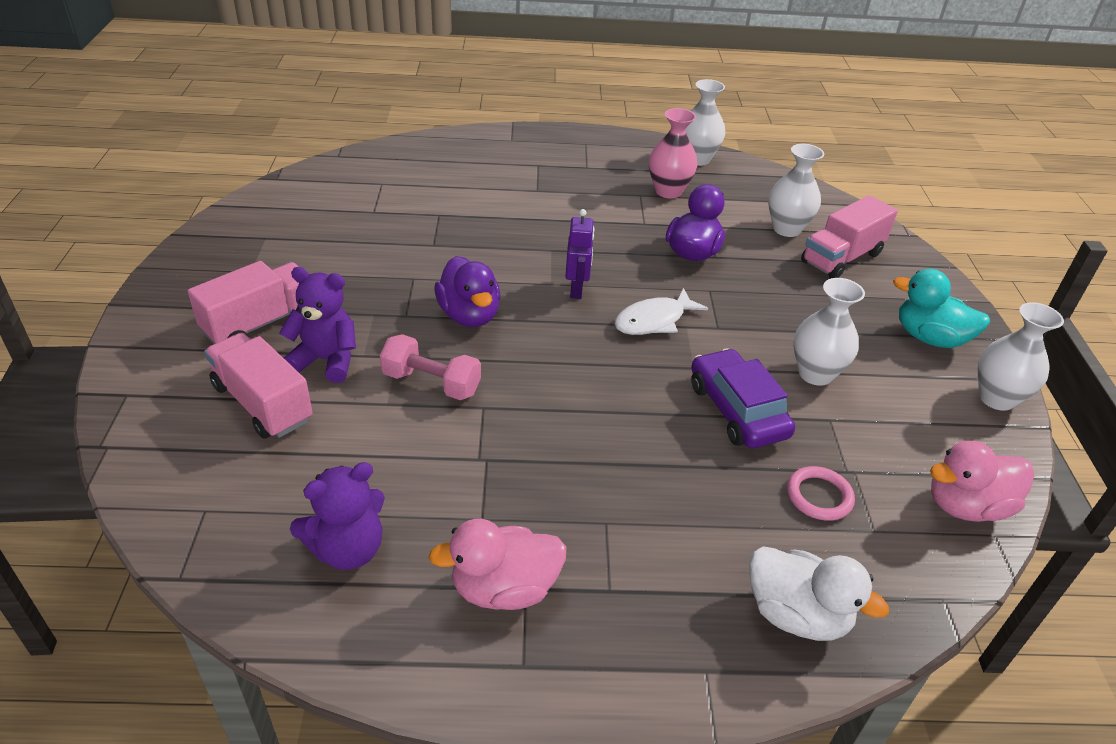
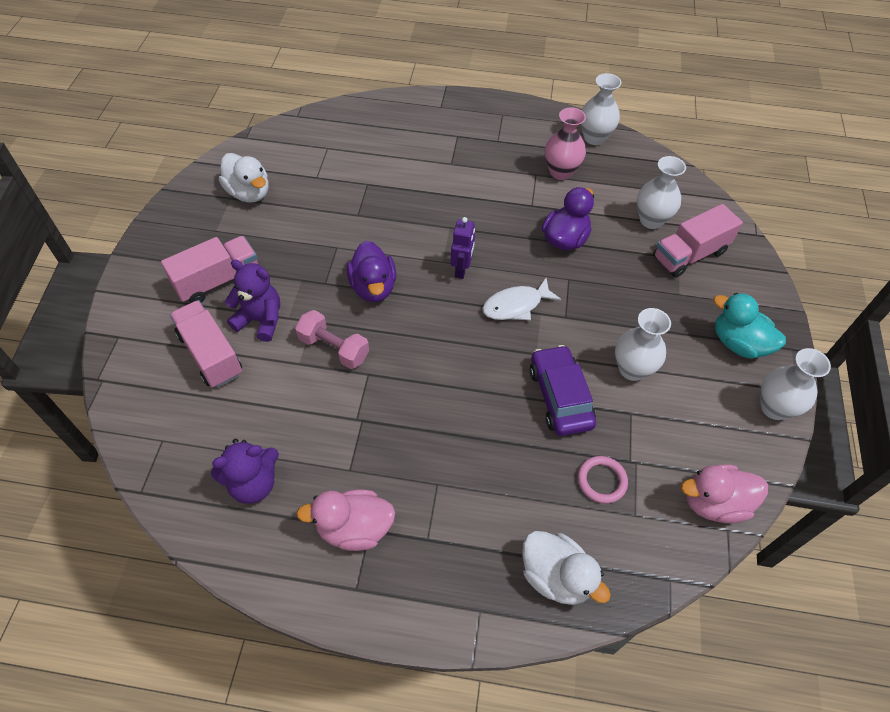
camera: 10 degrees right, 15 degrees up
(289, 231) = (249, 193): none -> white duck

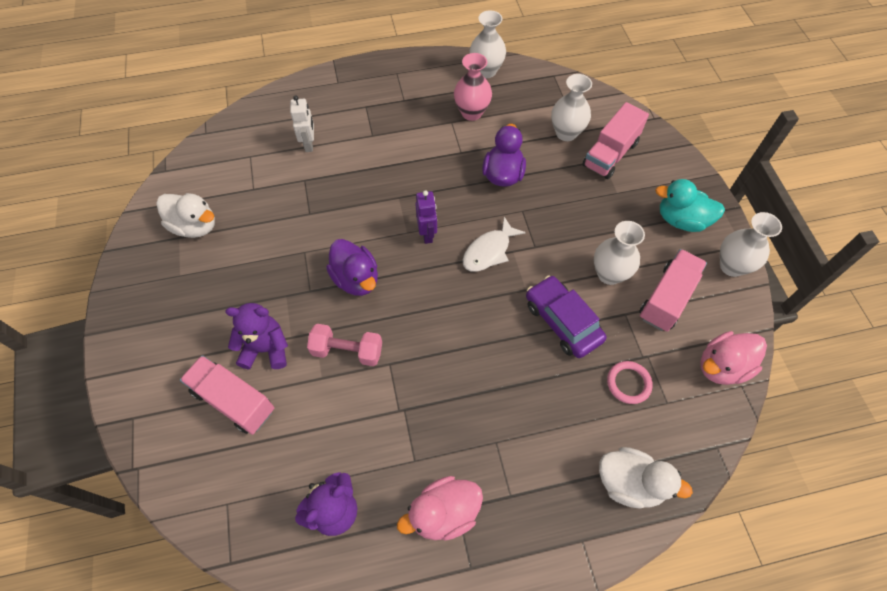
camera: 20 degrees left, 5 degrees up
(218, 281) = (206, 325): pink truck -> pink truck (667, 298)
(387, 154) = (309, 144): none -> white robot

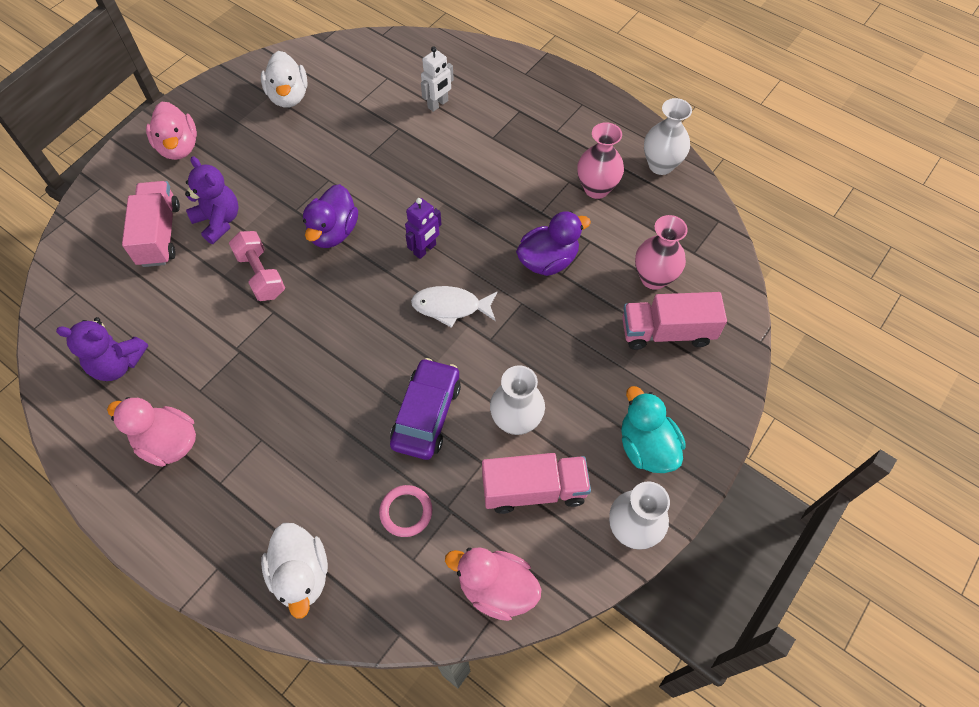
camera: 50 degrees right, 0 degrees up
(158, 332) = (179, 147): none -> pink duck
(566, 133) = (654, 278): white vase -> pink vase

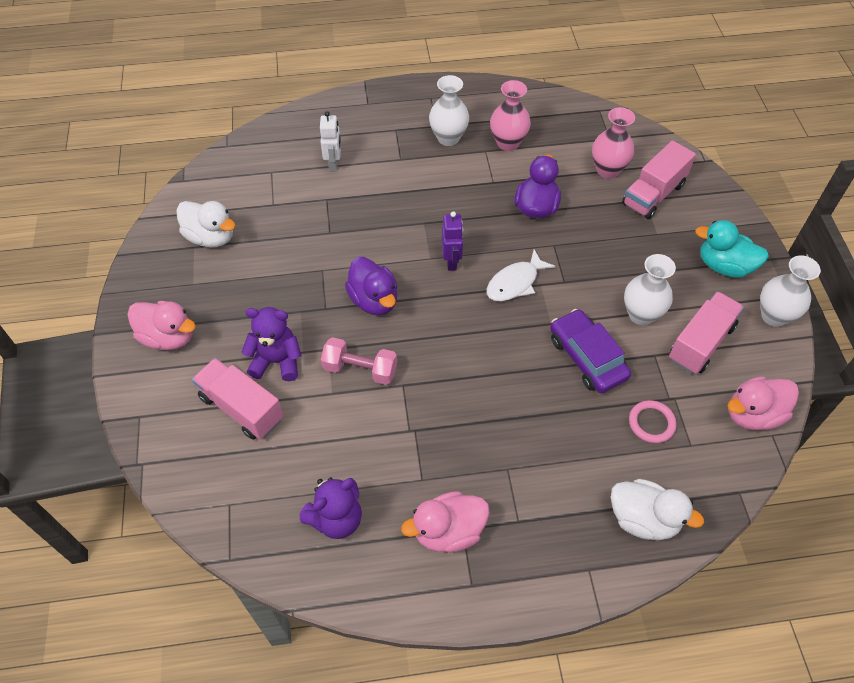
camera: 45 degrees left, 5 degrees down
(660, 165) = (526, 101): white vase -> white vase (448, 138)

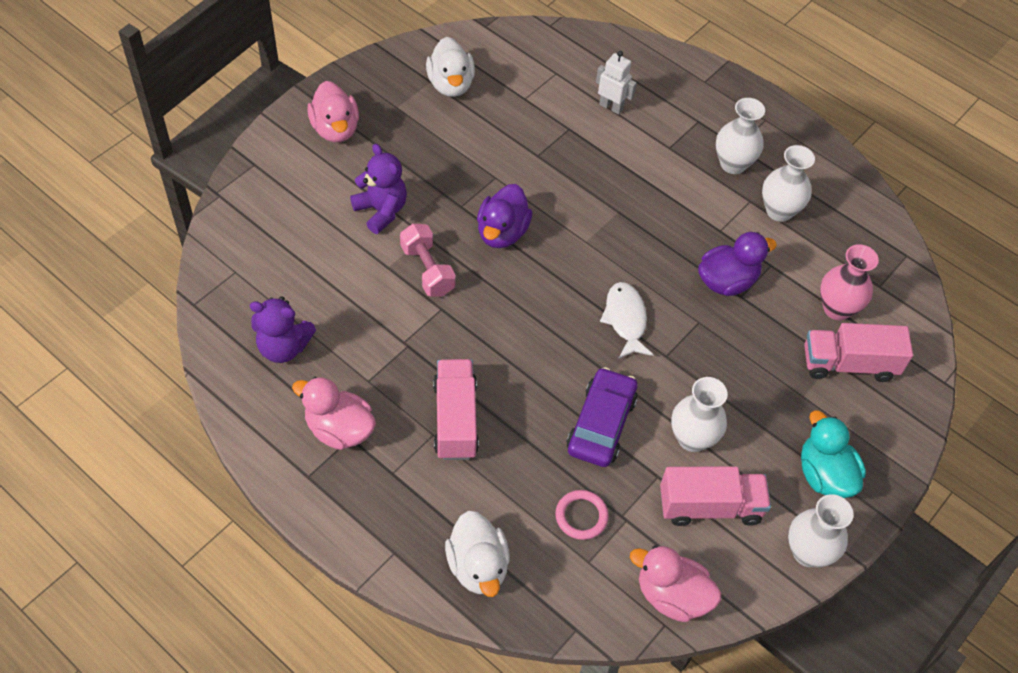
camera: 45 degrees right, 0 degrees up
(241, 408) = (319, 219): pink truck -> pink truck (455, 419)
(334, 164) = (611, 107): white robot -> white robot turned 105 degrees counterclockwise
(451, 261) = (598, 259): purple robot -> none
(508, 143) = (779, 211): pink vase -> white vase
(515, 283) = (625, 320): white fish -> white fish turned 75 degrees clockwise

